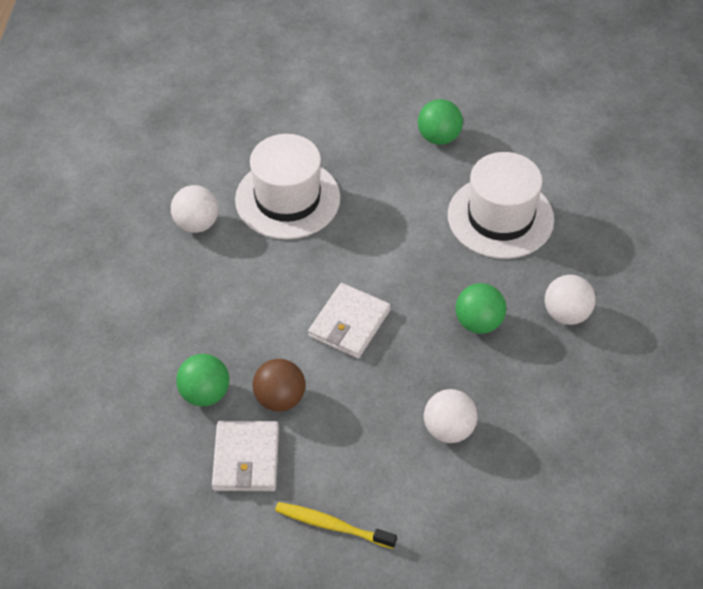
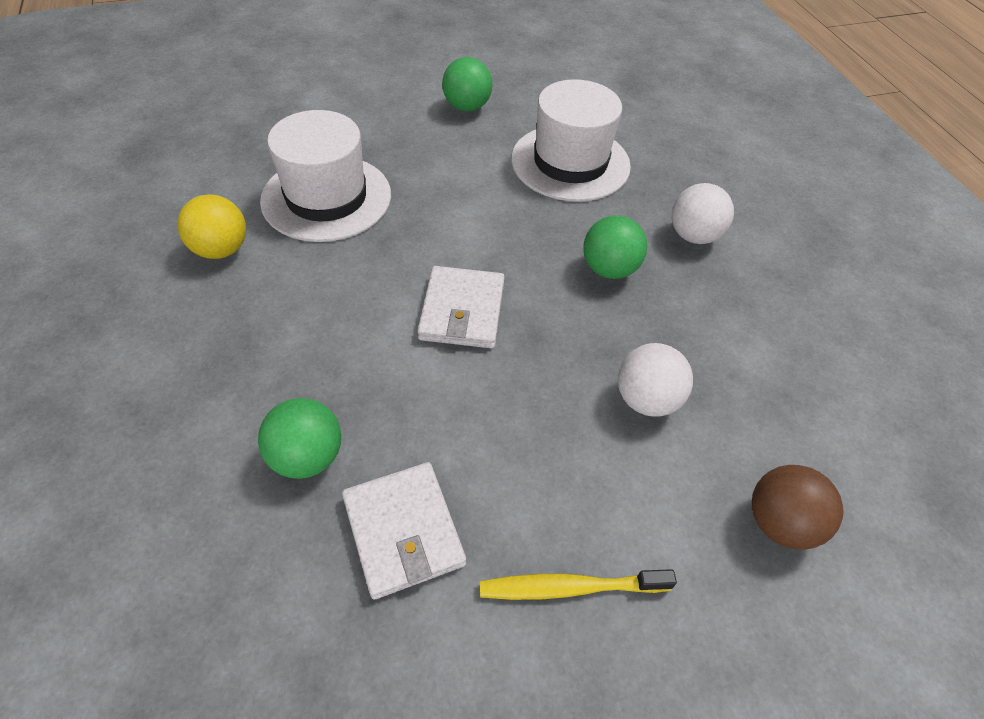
camera: 25 degrees left, 0 degrees up
(197, 224) = (221, 250): white ball -> yellow ball
(280, 399) = (416, 430): brown ball -> brown ball (779, 522)

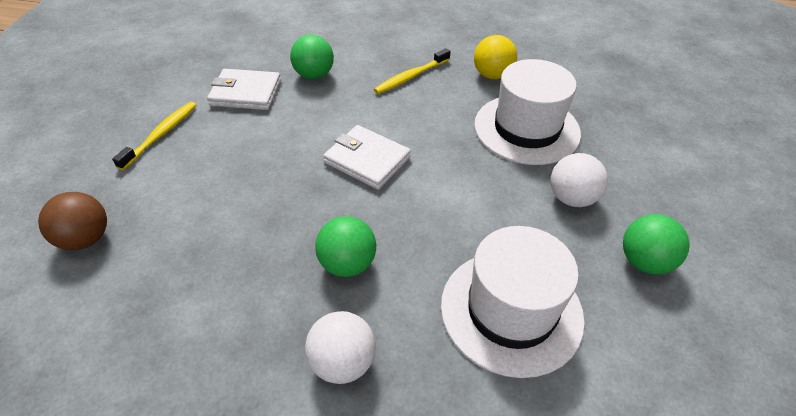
camera: 120 degrees right, 5 degrees down
(260, 331) = (411, 76): none -> yellow toothbrush
(646, 399) = (220, 220): white ball -> white ball (571, 198)

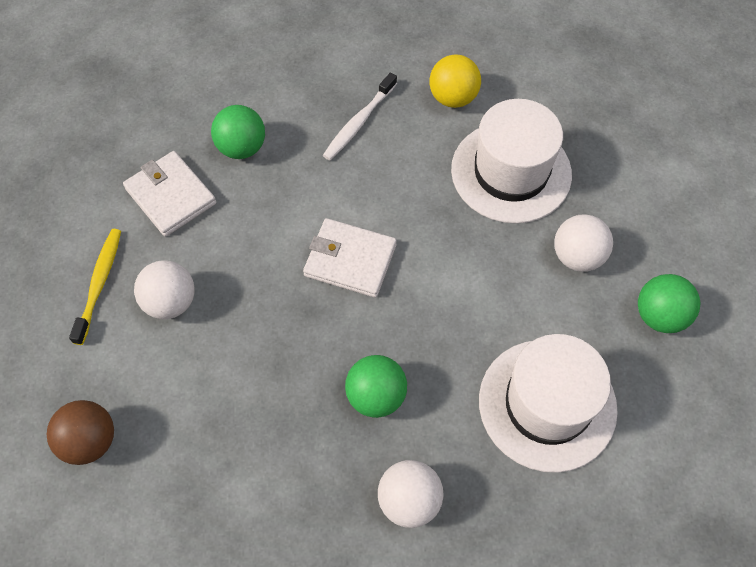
camera: 15 degrees left, 15 degrees up
(208, 157) = (170, 302): none -> white ball
(246, 93) = (170, 196): white wallet -> white wallet turned 60 degrees clockwise
(411, 76) = (359, 122): yellow toothbrush -> white toothbrush

